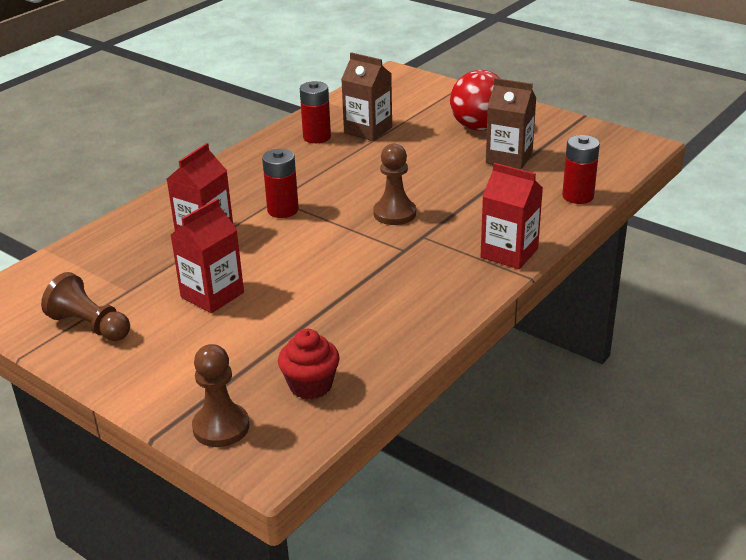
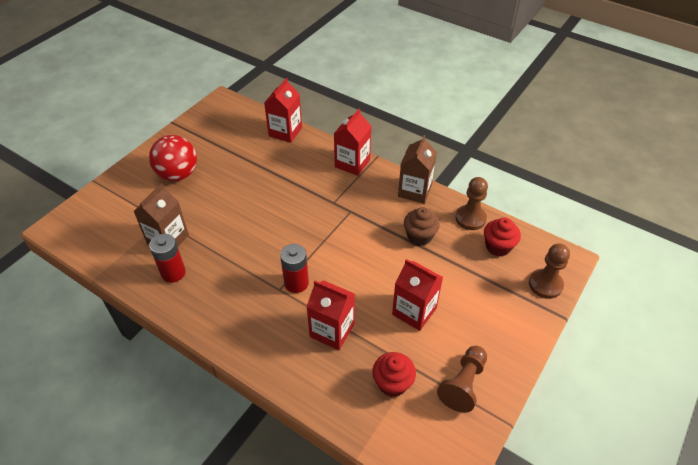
camera: 95 degrees left, 15 degrees up
(116, 273) = (392, 383): none -> red cupcake
(345, 308) = (419, 236): none -> brown cupcake
(394, 213) = (303, 217): brown pawn -> brown pawn (470, 218)
(509, 158) = (230, 160): brown carton -> brown carton (415, 191)
(578, 196) = (285, 132): red battery -> red carton

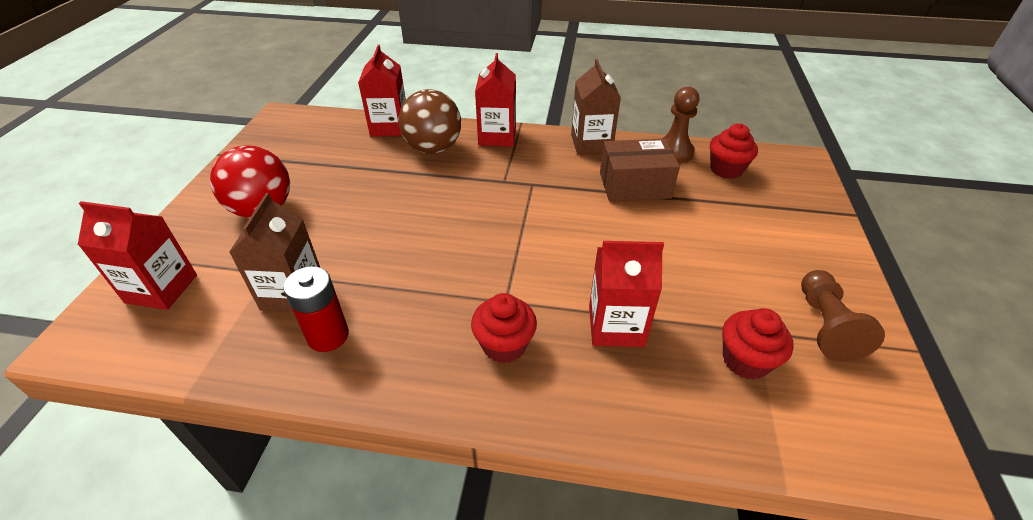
camera: 25 degrees left, 5 degrees down
(261, 316) = (504, 345): none -> red cupcake
(296, 283) = (524, 285): red battery -> none
(303, 160) = (433, 148): none -> brown ball
(414, 311) = (697, 265): red carton -> red carton (161, 289)
(419, 236) = (634, 185): brown cupcake -> brown box
(545, 284) = (806, 189): brown pawn -> none

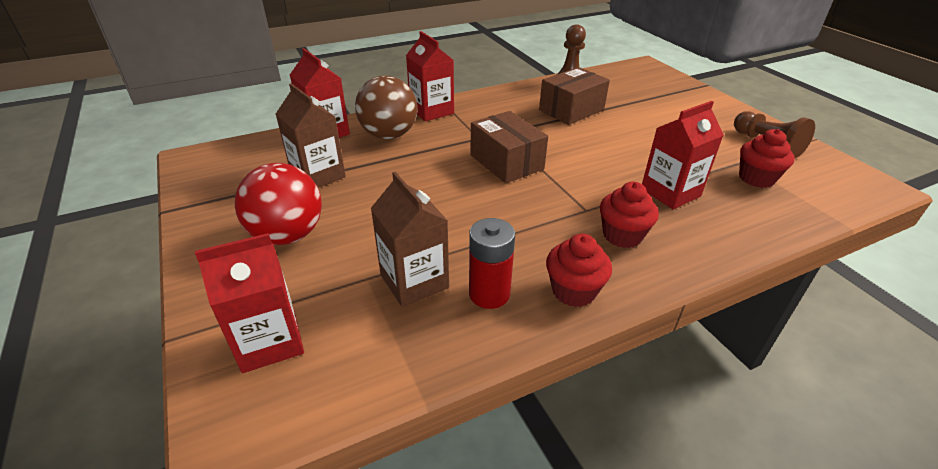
camera: 35 degrees left, 5 degrees down
(497, 217) = (506, 162): none -> brown box
(591, 143) = (508, 94): brown carton -> brown carton (318, 175)
(726, 169) = (613, 83): red cupcake -> red cupcake (573, 291)

